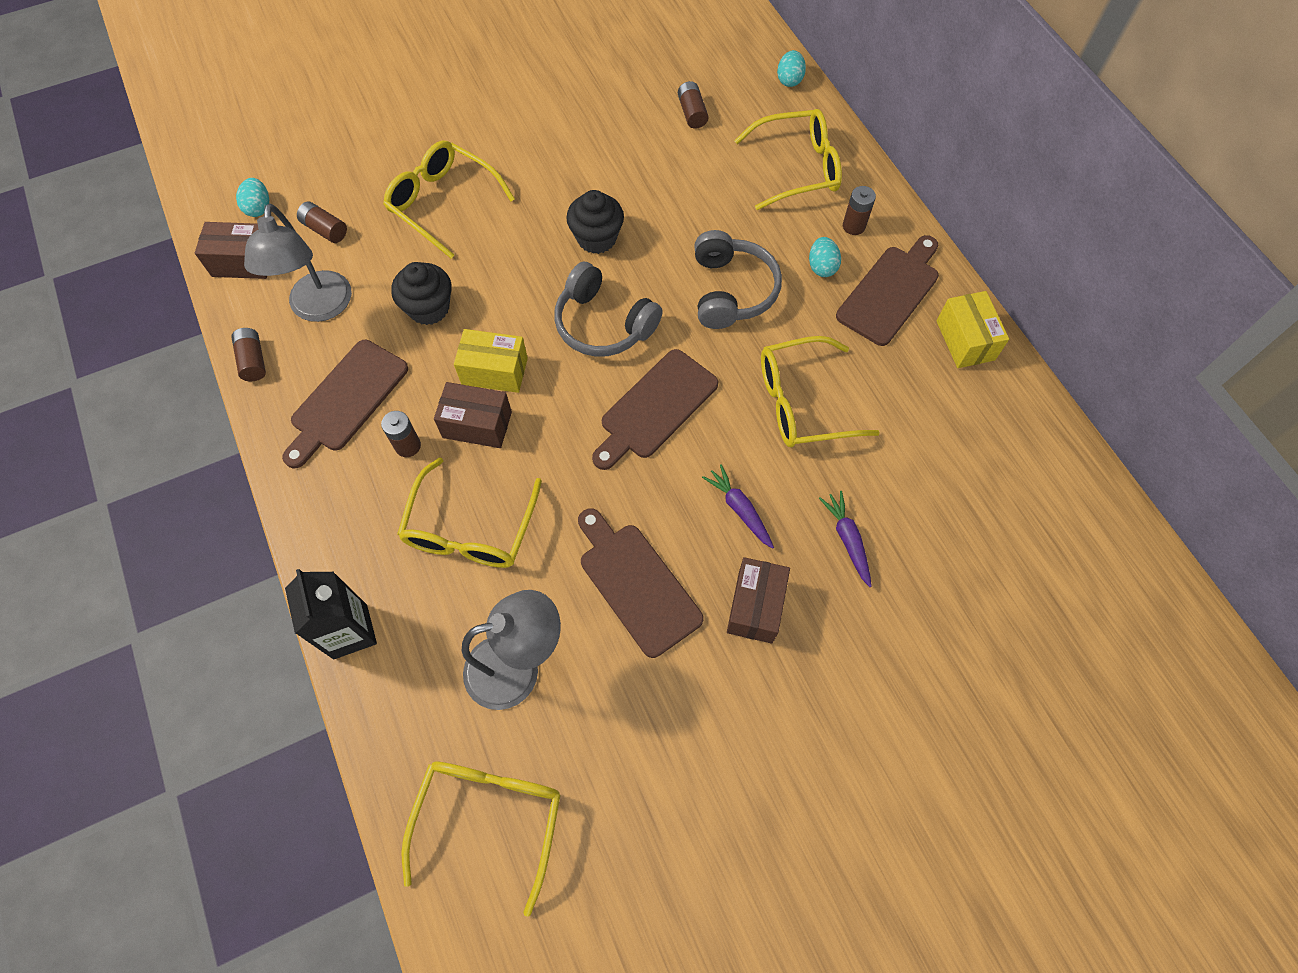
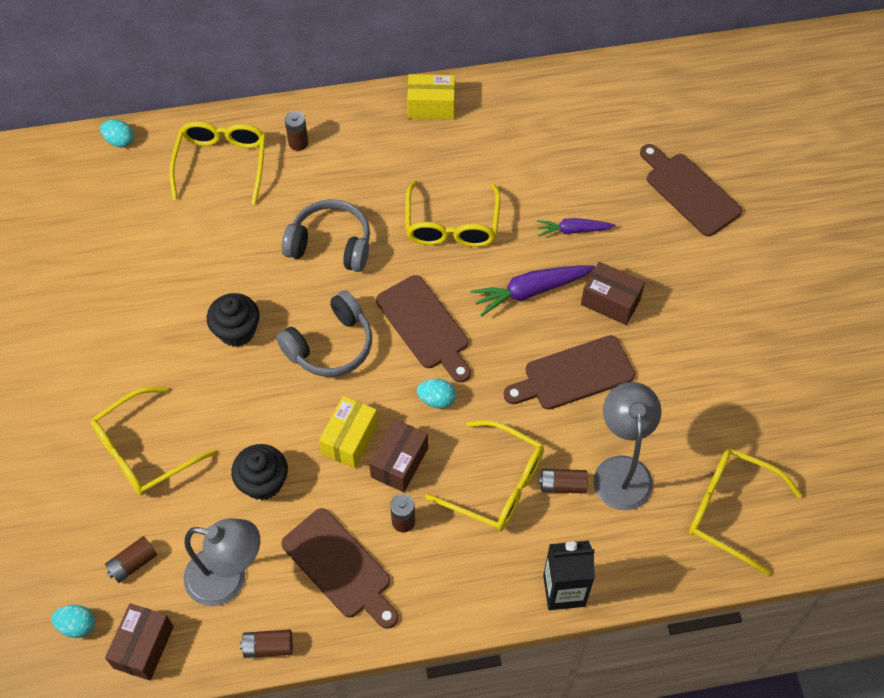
camera: 75 degrees left, 5 degrees down
(692, 113) = (124, 224): brown battery -> brown battery (562, 485)
(739, 509) = (530, 291): purple carrot -> purple carrot, size x1.60
(822, 267) = (330, 176): turquoise egg -> turquoise egg (436, 399)
(890, 292) = (371, 138): brown cutting board -> brown cutting board (689, 191)

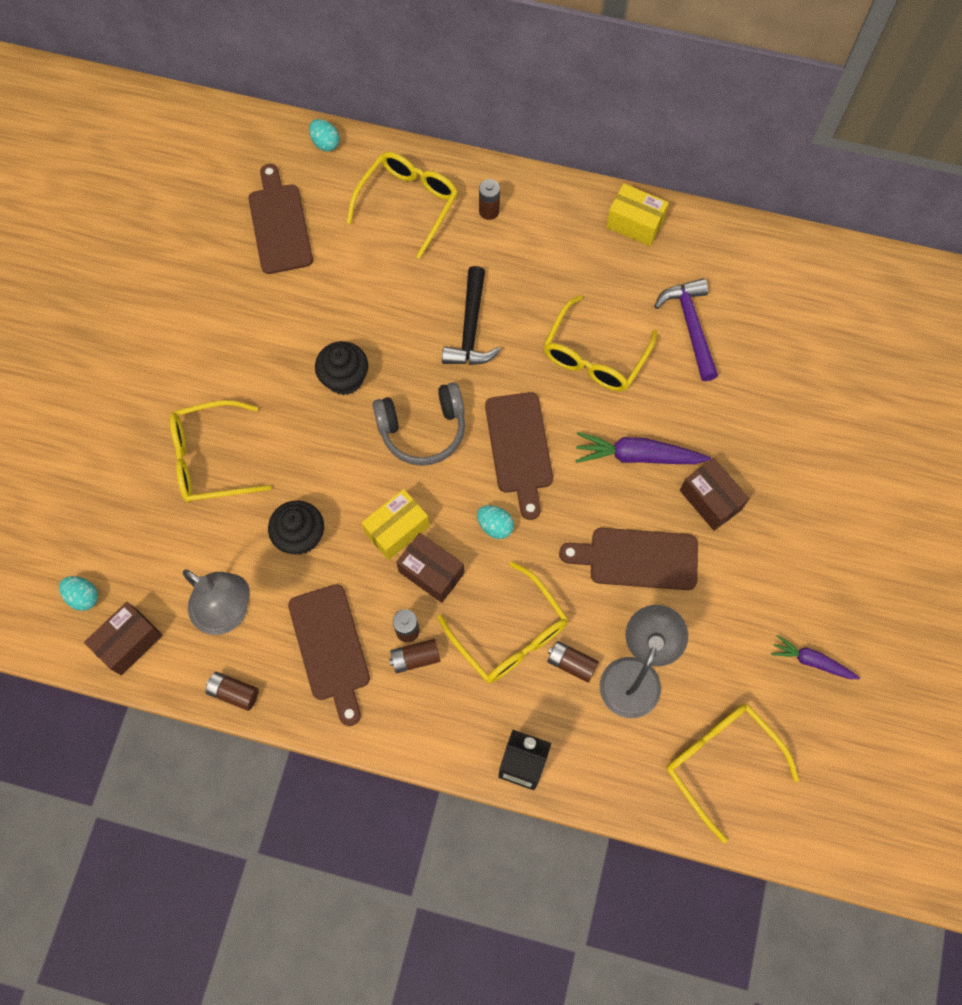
camera: 25 degrees right, 10 degrees up
(133, 563) = (154, 561): brown battery -> brown battery (415, 658)
(331, 245) = (470, 328): grey headphones -> black hammer
(399, 462) = (431, 572): brown box -> brown box turned 75 degrees clockwise
(521, 170) = (691, 326): none -> purple hammer
(573, 230) = (711, 410): purple carrot -> purple carrot (811, 661)
(689, 191) = (849, 418): brown cutting board -> brown cutting board (279, 224)

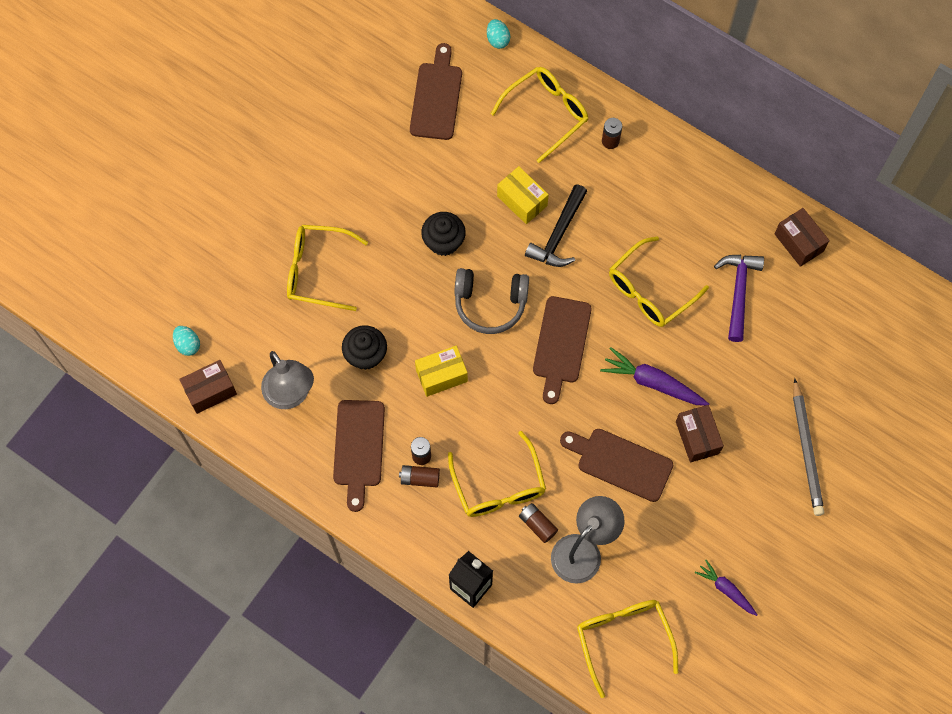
camera: 20 degrees right, 0 degrees up
(234, 692) = (275, 456): brown battery -> none
(431, 572) = (456, 418): brown box -> brown box (798, 242)
(495, 526) = (518, 399): turquoise egg -> none
(634, 224) = (726, 191): yellow box -> yellow box (522, 201)
(834, 472) = (806, 450): none -> grey pencil

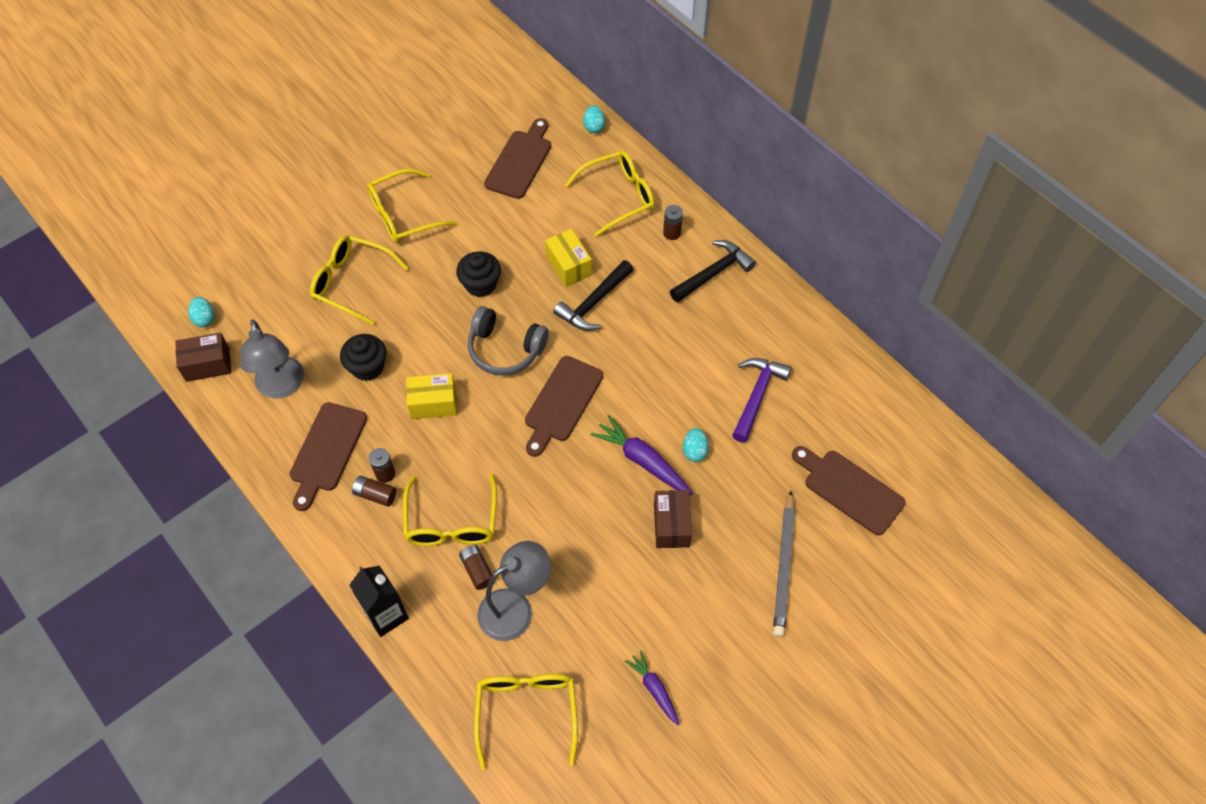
camera: 15 degrees right, 10 degrees down
(620, 463) = (583, 530): brown cutting board -> brown cutting board (849, 489)
(650, 290) = (667, 374): yellow glasses -> yellow glasses (403, 215)
(662, 175) = (713, 273): none -> black hammer
(697, 361) = (694, 451): none -> turquoise egg
(798, 242) = (832, 364): brown box -> none

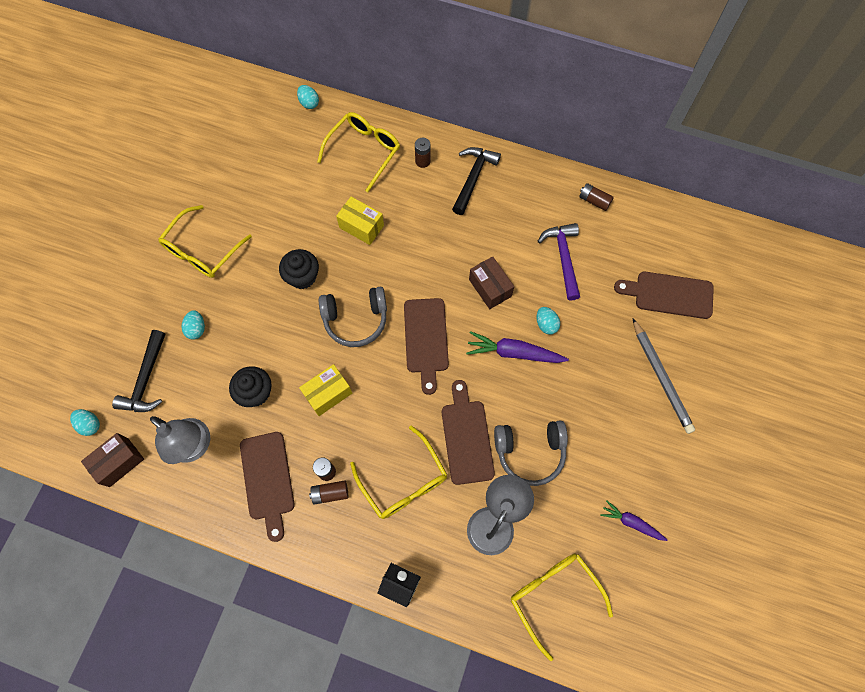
camera: 30 degrees left, 10 degrees up
(352, 283) = (196, 329): yellow glasses -> turquoise egg
(477, 570) = (447, 508): brown battery -> brown battery (594, 201)
(520, 161) = (269, 159): brown cutting board -> brown cutting board (466, 437)
(594, 302) = (399, 247): black hammer -> black hammer (146, 379)
(594, 564) = (530, 452): none -> grey headphones
(671, 525) = (565, 391): brown box -> brown box (490, 288)

